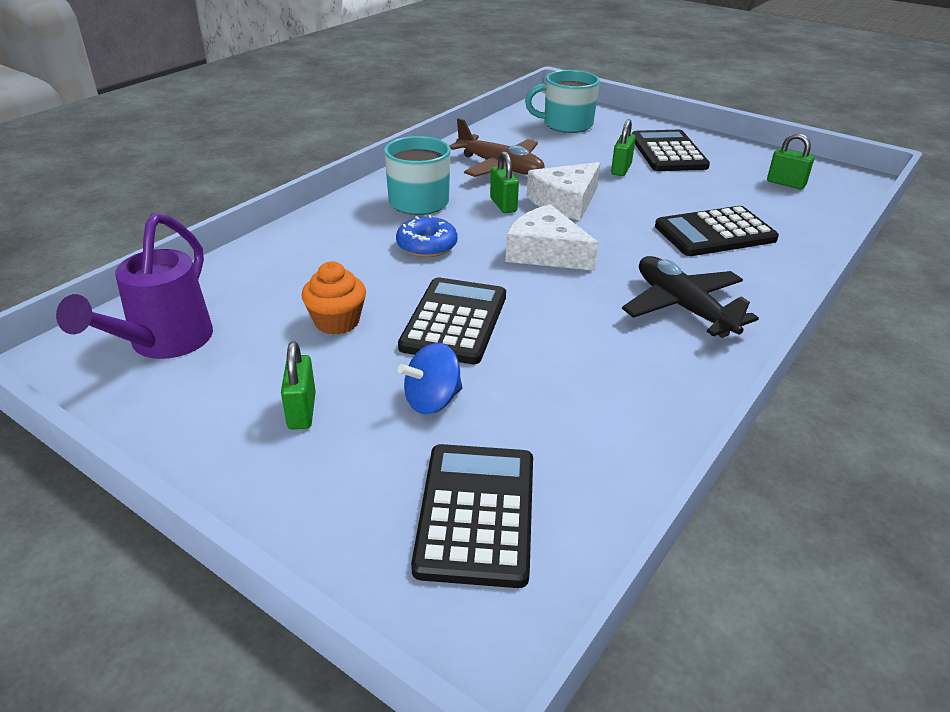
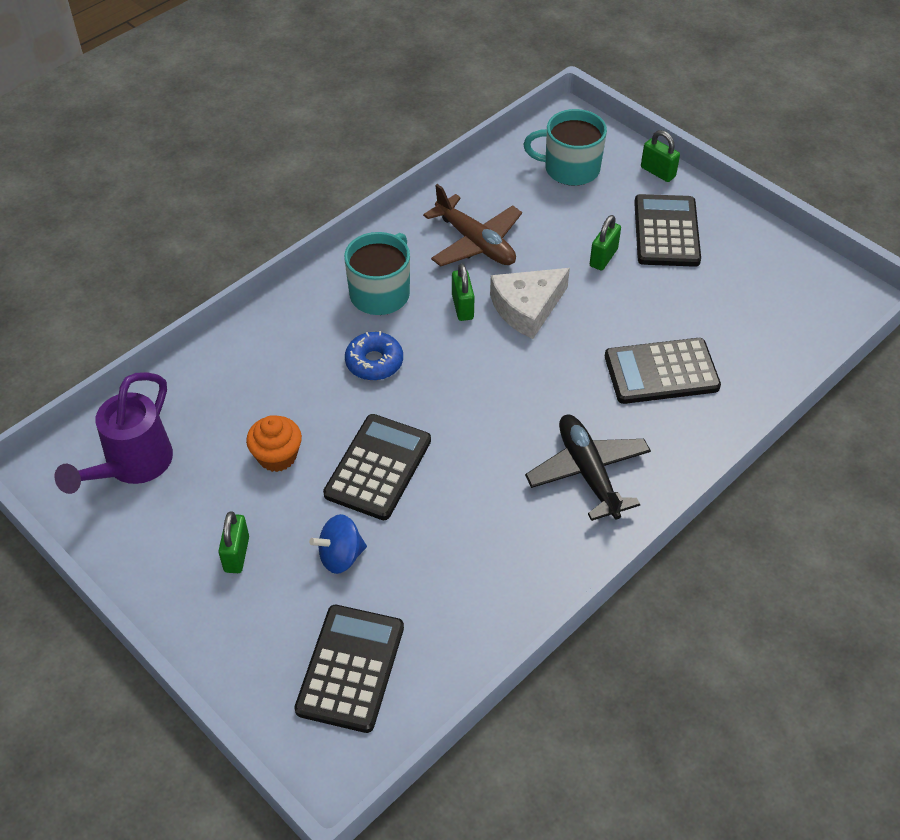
camera: 10 degrees right, 15 degrees up
(545, 252) = (484, 384): white cheese -> none
(785, 183) = (772, 299): green padlock -> green padlock (658, 172)

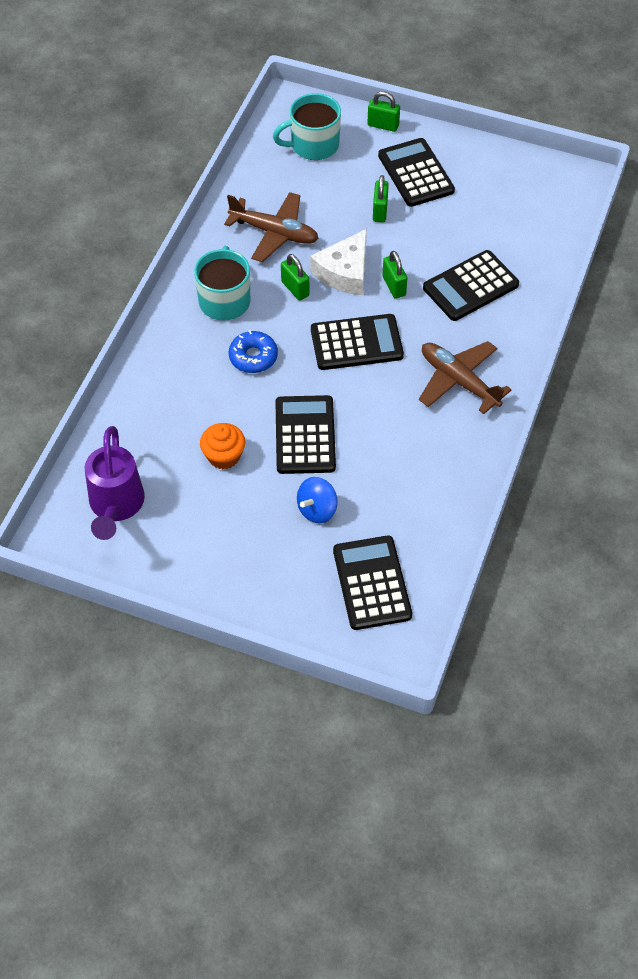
camera: 25 degrees left, 5 degrees up
(237, 554) = (239, 539): green padlock -> green padlock (394, 286)
(495, 387) = (356, 343): none -> black calculator
(588, 472) = (459, 381): black plane -> brown plane

